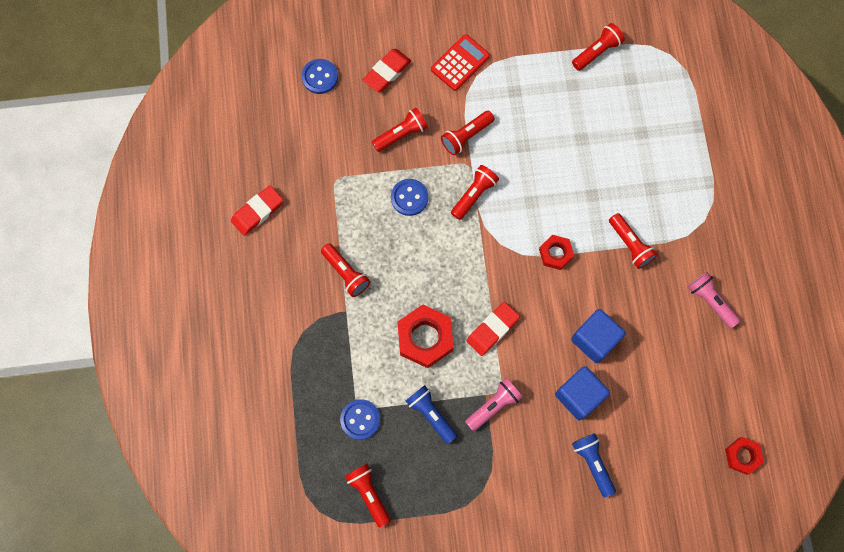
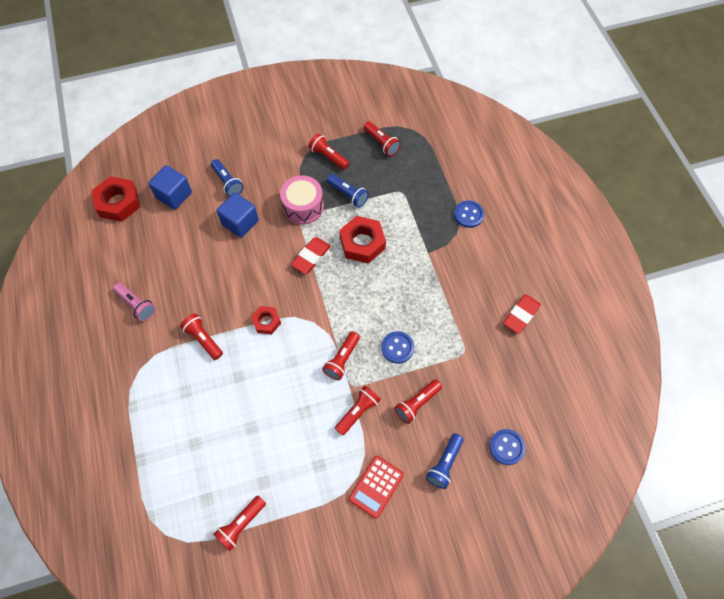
camera: 170 degrees right, 10 degrees down
(346, 273) = (435, 279): red flashlight -> red flashlight (328, 157)
(360, 419) = (398, 184): blue button -> blue button (468, 215)
(387, 72) = (444, 464): red eraser -> blue flashlight
(494, 406) = (303, 207): pink flashlight -> pink drum
(594, 339) = (230, 262): blue cube -> blue cube (174, 195)
(742, 456) = (118, 203): red nut -> red nut, size x1.71

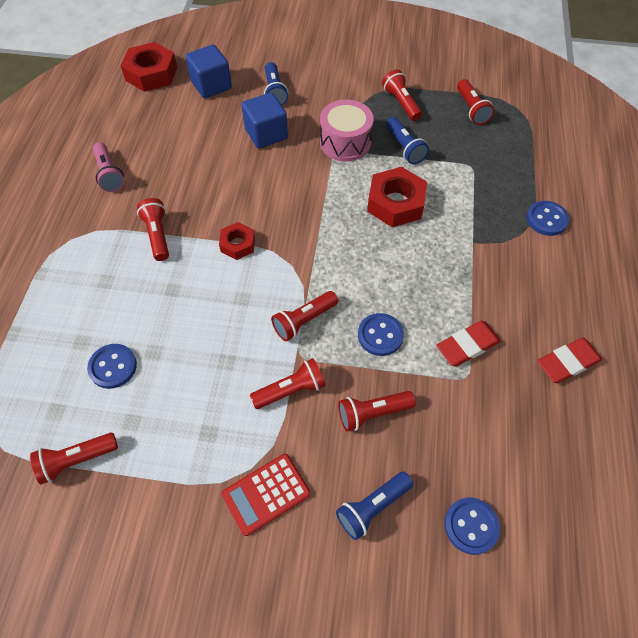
camera: 25 degrees right, 5 degrees down
(228, 451) = (113, 367): none -> blue button
(311, 257) = (327, 196): red eraser -> red eraser (467, 346)

